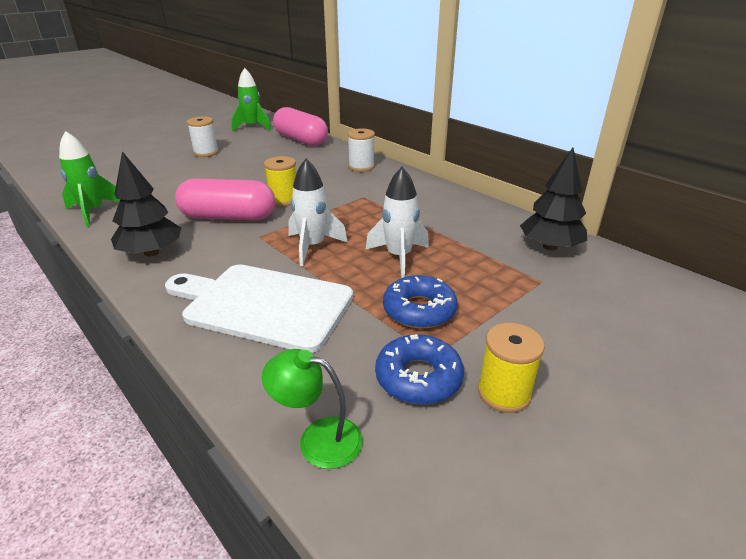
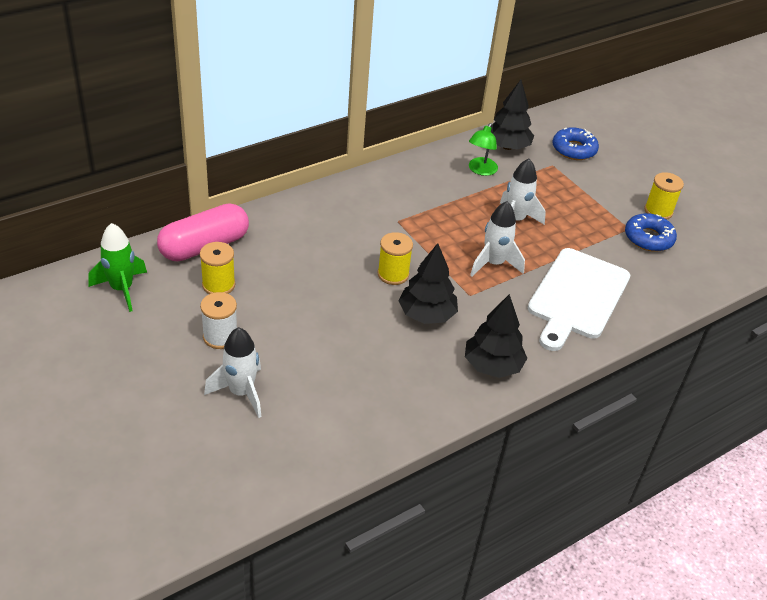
camera: 85 degrees left, 10 degrees up
(93, 212) = (392, 424): green rocket -> none
(149, 163) = (241, 392): none -> white rocket
(228, 217) = (426, 314): pink capsule -> black tree
(260, 147) = (218, 285): none -> yellow spool
(318, 439) = (696, 282): green lamp -> green lamp (480, 170)
(361, 167) = (318, 210): white spool -> none
(419, 310) = (584, 224): blue donut -> blue donut (574, 149)

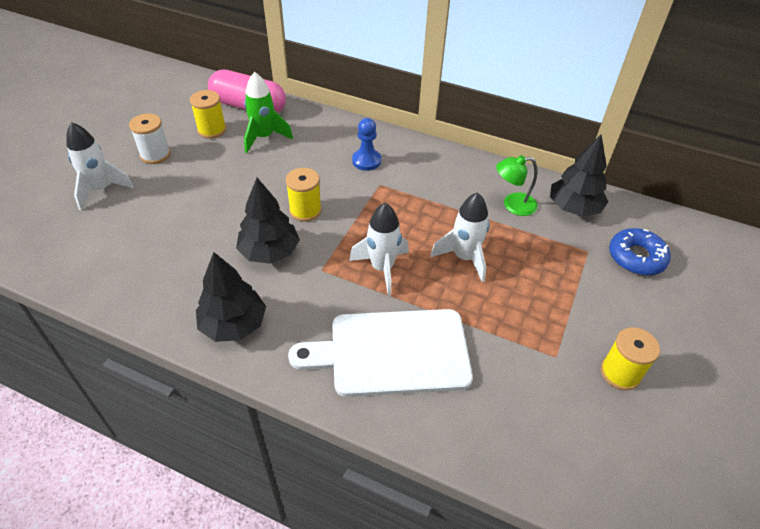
camera: 60 degrees right, 5 degrees up
(122, 289) = (172, 94): green rocket -> green rocket (264, 137)
(361, 214) = (366, 161): none -> blue pawn
(648, 238) = (558, 381): blue donut -> none

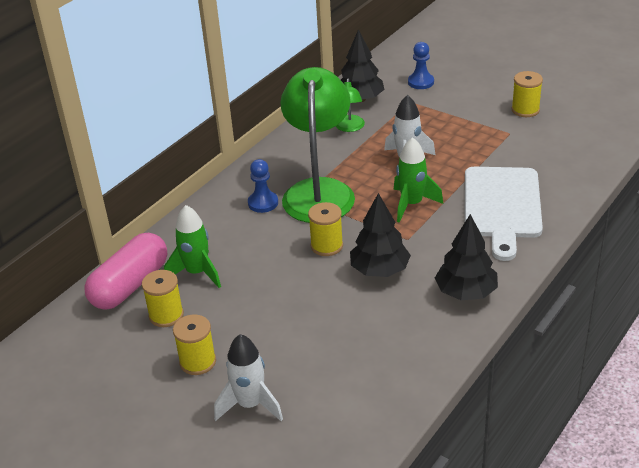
camera: 75 degrees left, 10 degrees down
(155, 154) = (198, 362): white spool -> yellow spool
(382, 268) = (412, 204): white rocket -> green rocket
(392, 195) = (319, 191): none -> green lamp
(636, 257) = (420, 82): blue donut -> blue pawn

